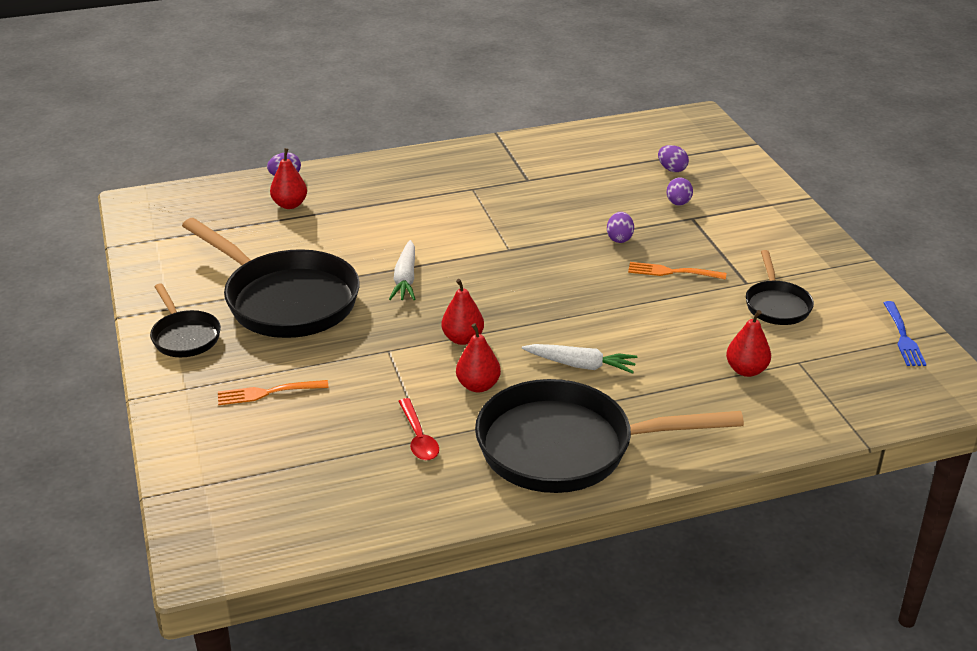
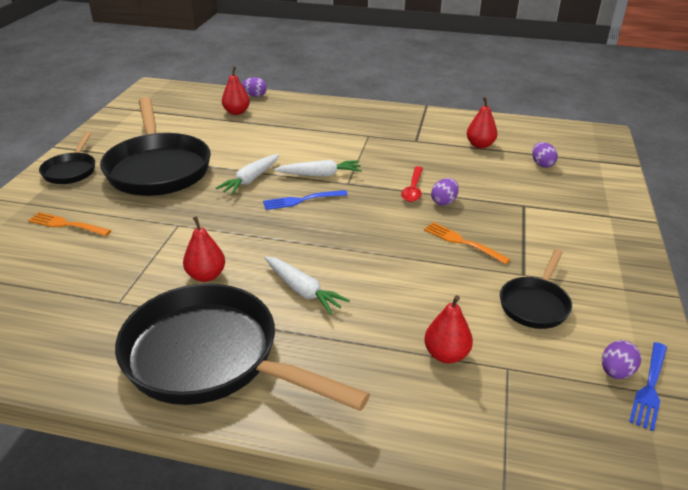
camera: 30 degrees right, 0 degrees up
(418, 437) = (115, 298): red spoon -> red spoon (413, 189)
(463, 339) = (238, 235): red pear -> red pear (480, 145)
(471, 249) = (320, 175): none -> white carrot
(484, 282) = (302, 200): none -> blue fork
(678, 203) = (522, 190): purple egg -> purple egg (616, 372)

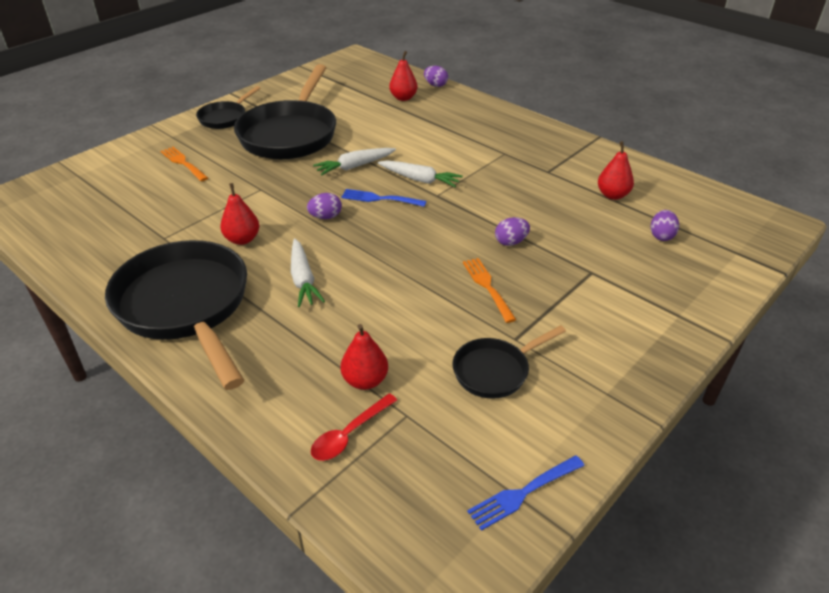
camera: 30 degrees right, 5 degrees up
(413, 189) = (493, 220): red spoon -> red spoon (349, 434)
(616, 372) = (505, 464): purple egg -> purple egg (325, 217)

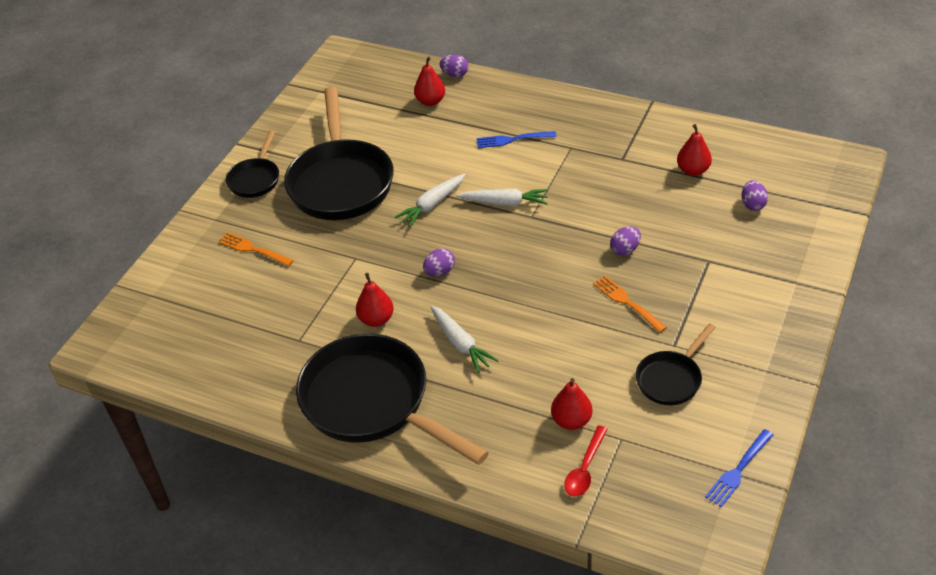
camera: 15 degrees left, 5 degrees up
(380, 199) = (480, 236): blue fork -> blue fork (513, 139)

